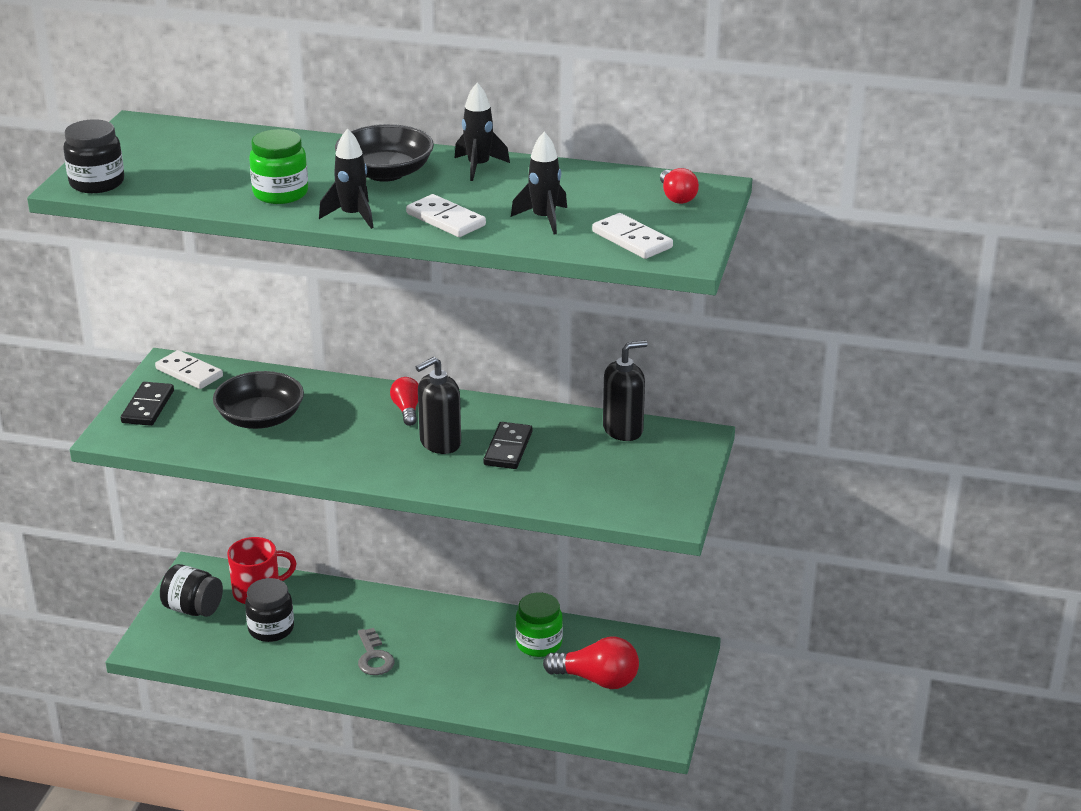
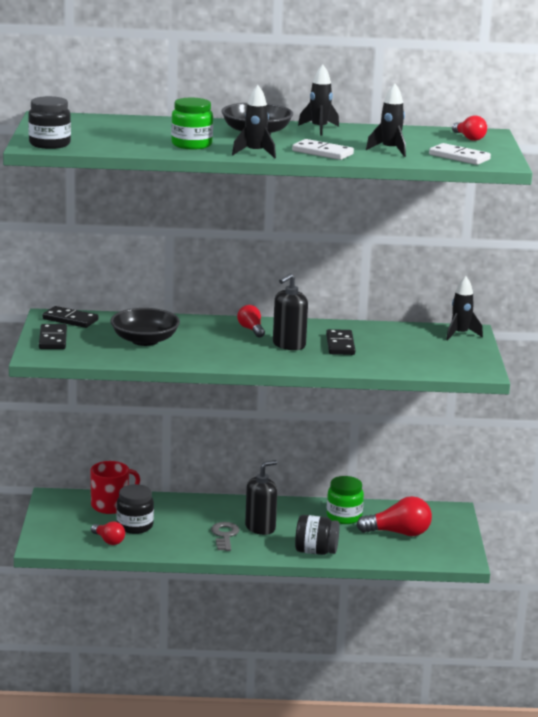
camera: 15 degrees left, 10 degrees down
(189, 373) = (70, 319): white domino -> black domino
(193, 609) = (65, 519): black jar -> black jar (316, 551)
(228, 649) = (108, 541): none -> red light bulb
(374, 657) = (224, 535): grey key -> grey key turned 150 degrees counterclockwise
(623, 430) = (414, 330): black soap dispenser -> black soap dispenser (260, 528)
(682, 442) = (460, 334): none -> black rocket

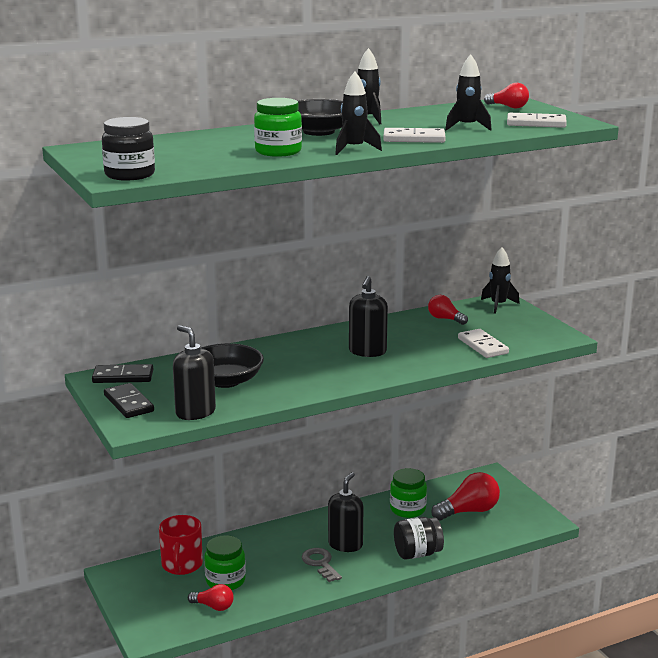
camera: 25 degrees left, 0 degrees up
(94, 357) = (195, 412): none -> black soap dispenser
(111, 505) = (182, 565): red mug -> red mug turned 150 degrees clockwise
(135, 526) = (225, 581): black jar -> green jar
(251, 329) = (314, 344): red light bulb -> red light bulb (445, 319)
(340, 345) = (412, 340): black domino -> none
(396, 363) = (482, 346): none -> white domino

